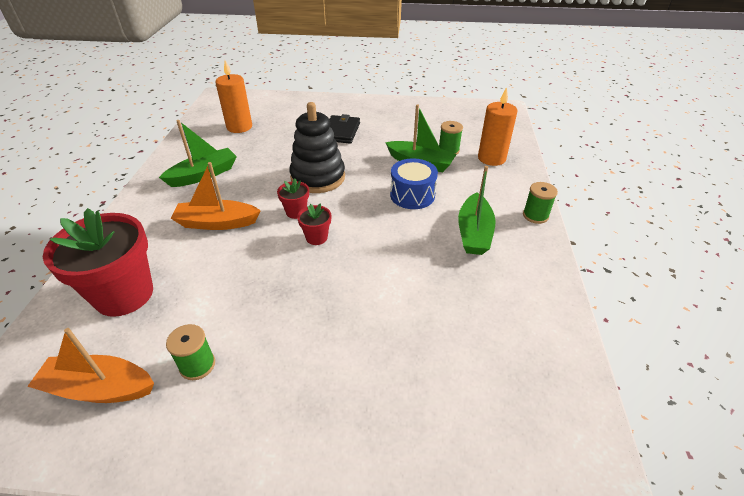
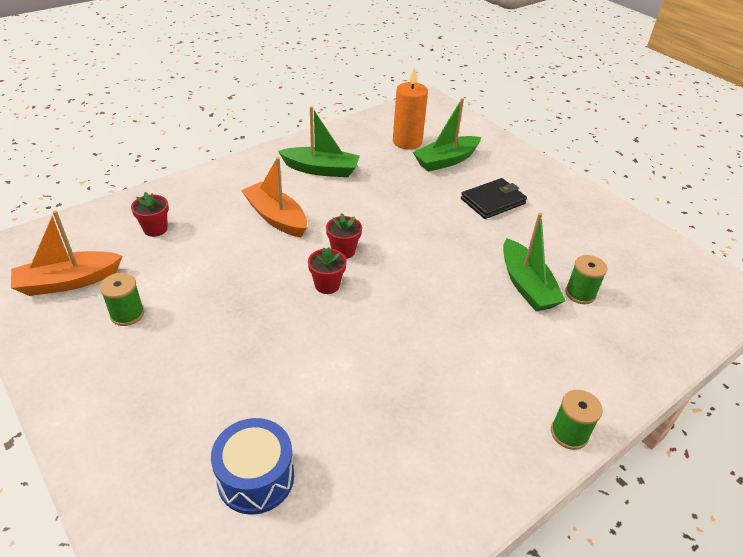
camera: 45 degrees right, 0 degrees up
(99, 388) = (68, 281): orange boat -> orange boat turned 75 degrees counterclockwise
(124, 294) = (155, 229): red flower pot -> red flower pot, size x0.45
(318, 177) = (405, 232): black stacking toy -> none
(412, 195) = (467, 311): blue drum -> blue drum (256, 478)
(474, 233) = (470, 393): green boat -> green boat (446, 160)
(491, 158) = (620, 337): orange candle -> none

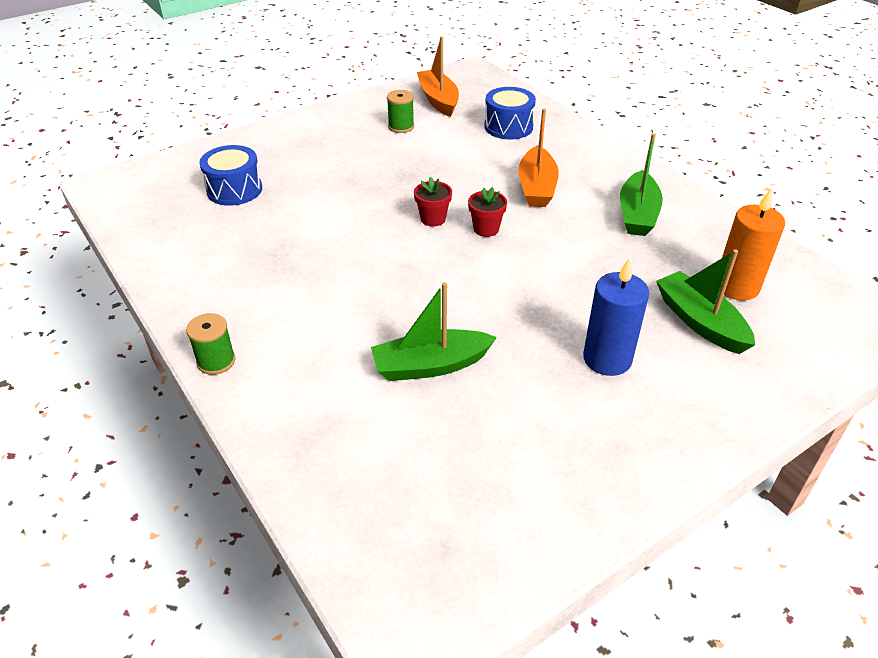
camera: 95 degrees right, 0 degrees up
(155, 229) = (508, 127): red flower pot -> blue drum
(276, 218) = (536, 187): orange boat -> orange boat turned 135 degrees clockwise
(493, 201) = (607, 359): black wallet -> blue candle
(580, 293) = (414, 415): green spool -> none

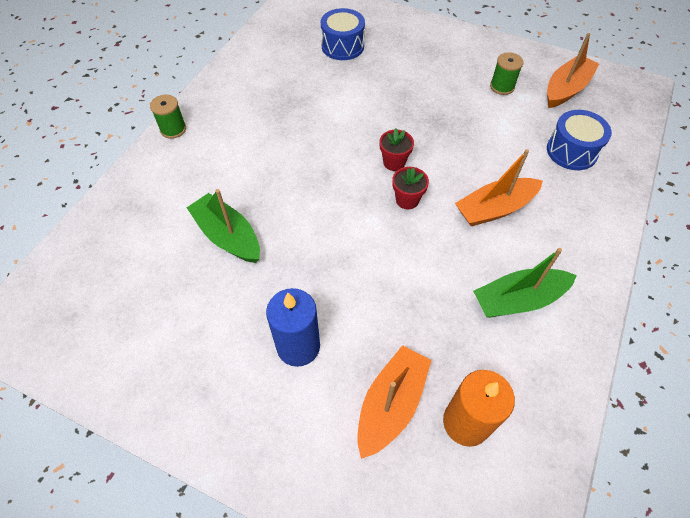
camera: 60 degrees right, 15 degrees up
(700, 322) = (391, 404): green boat -> orange boat

